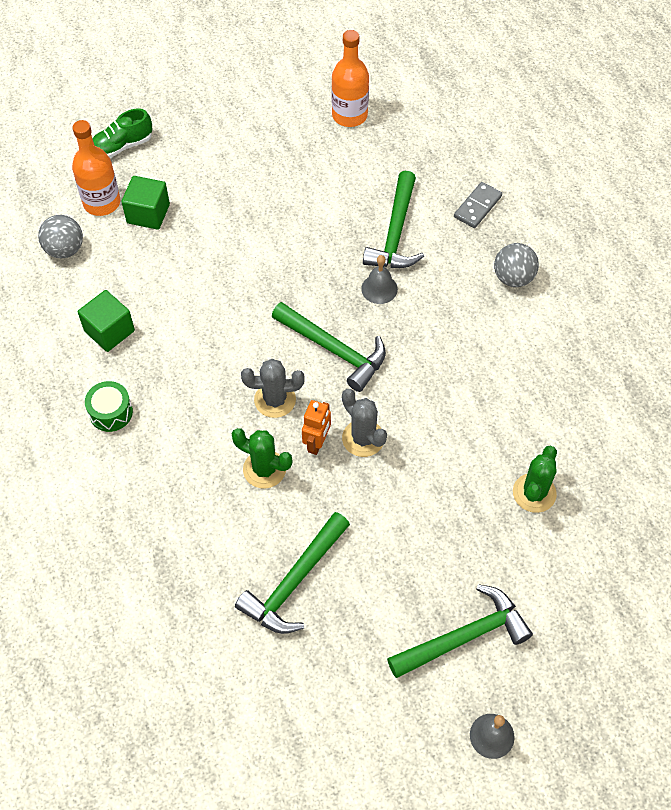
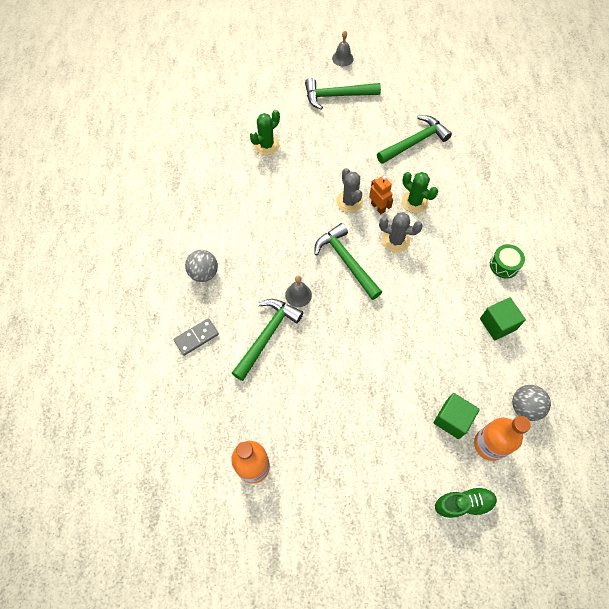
camera: 160 degrees left, 5 degrees up
(317, 443) = (378, 207): orange robot -> orange robot turned 105 degrees clockwise

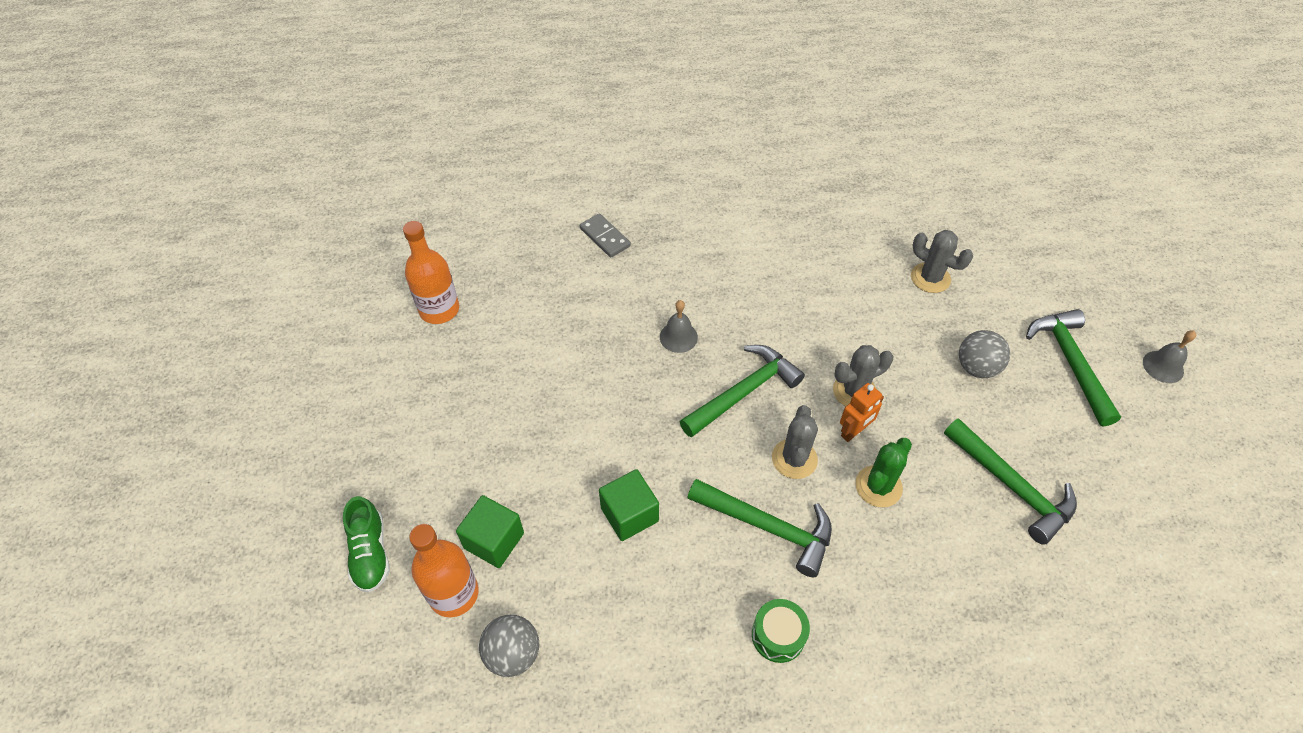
camera: 85 degrees right, 10 degrees down
(204, 273) = (697, 233): grey ball -> grey ball (976, 367)
(266, 145) = (930, 278): green cactus -> grey cactus
(267, 336) = (613, 307): green hammer -> green hammer (767, 527)
(497, 324) = (659, 617): green cube -> green cube (629, 514)

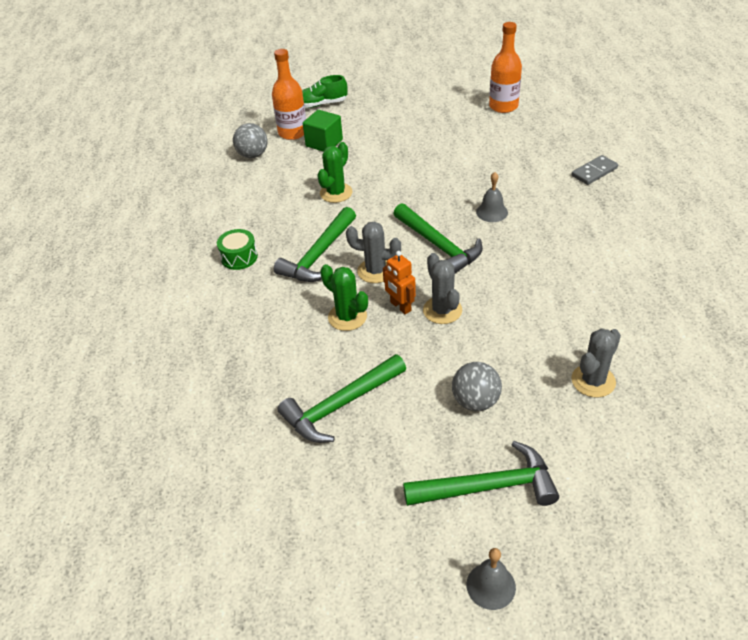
camera: 95 degrees right, 10 degrees down
(629, 514) = (336, 193): green cube -> green cactus

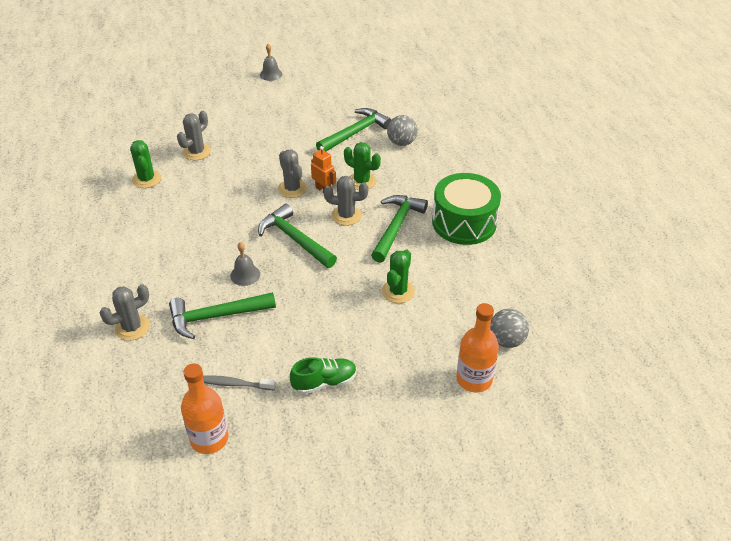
camera: 170 degrees right, 0 degrees up
(239, 257) = (464, 222): green drum -> green drum, size x2.06
(322, 104) = (454, 438): green shoe -> green shoe (324, 382)
(324, 143) = (430, 362): green cube -> none
(475, 401) = (272, 138): grey ball -> grey ball (401, 142)
(488, 487) = (268, 104): green hammer -> green hammer (216, 316)
(489, 134) = (234, 384): none -> grey toothbrush
(594, 172) = (132, 327): grey domino -> grey cactus
(652, 335) = (146, 179): none -> green cactus

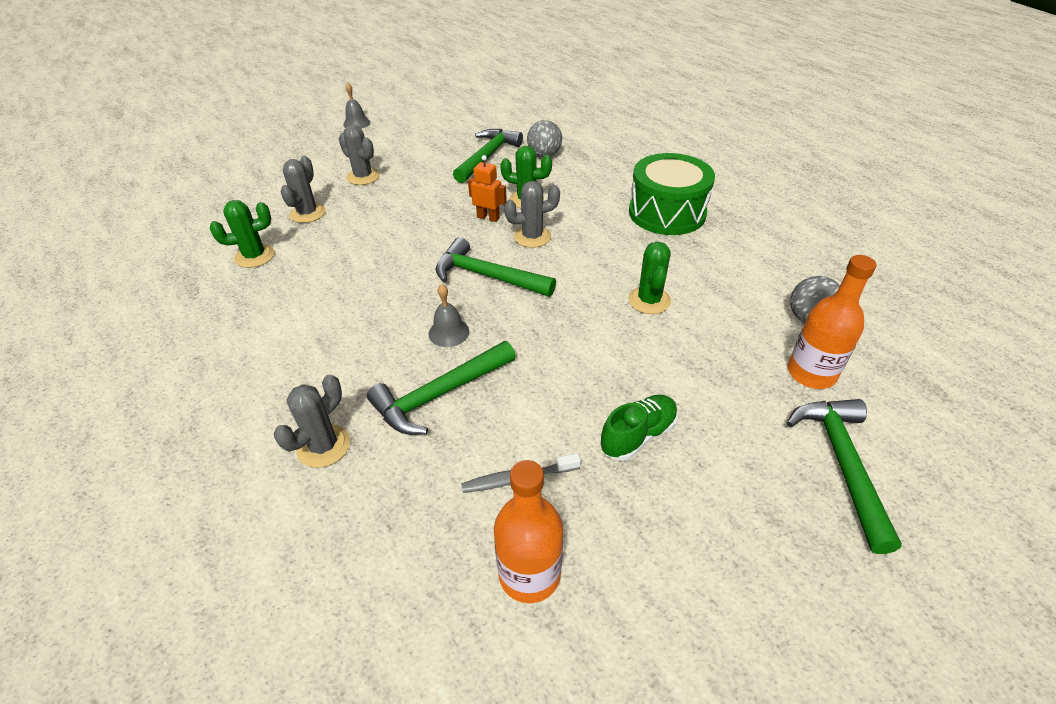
camera: 20 degrees left, 0 degrees up
(146, 179) = (255, 256): green cactus -> green cactus turned 75 degrees counterclockwise
(292, 189) = (450, 224): grey cactus -> grey cactus (363, 177)
(396, 227) = (597, 235): green hammer -> green hammer (842, 464)

